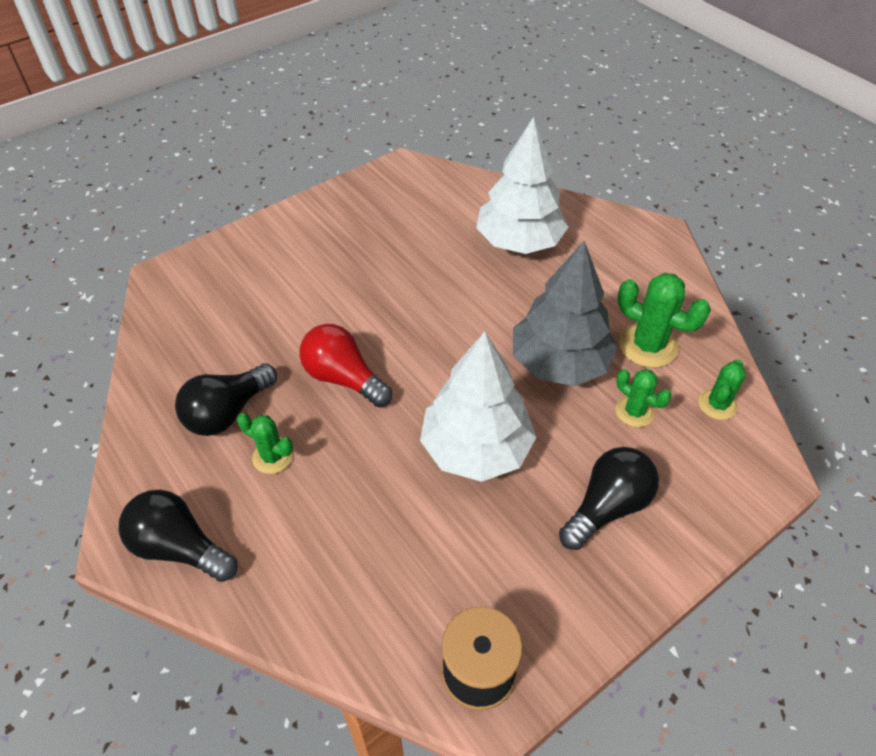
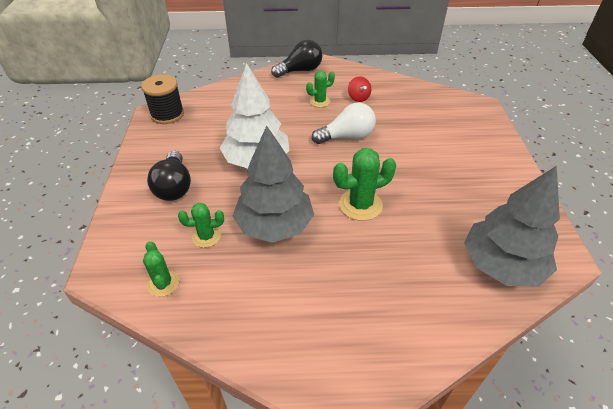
camera: 125 degrees right, 5 degrees down
(227, 412) = (358, 98): black light bulb -> red spinning top
(343, 378) = (347, 137): red light bulb -> white light bulb
(449, 195) = (501, 265): none -> grey tree
(519, 242) = (409, 276): white tree -> none
(648, 346) = (241, 282): green cactus -> green cactus (360, 205)

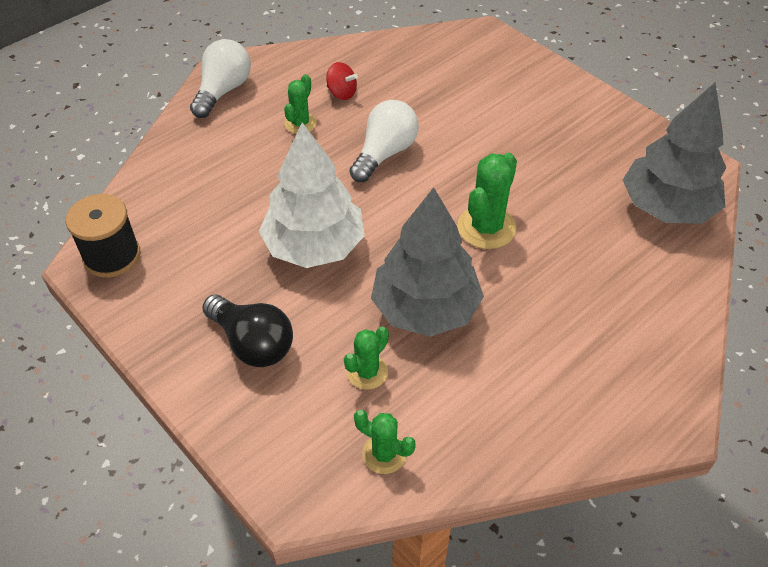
camera: 40 degrees left, 5 degrees up
(300, 70) = (223, 91): black light bulb -> white light bulb

